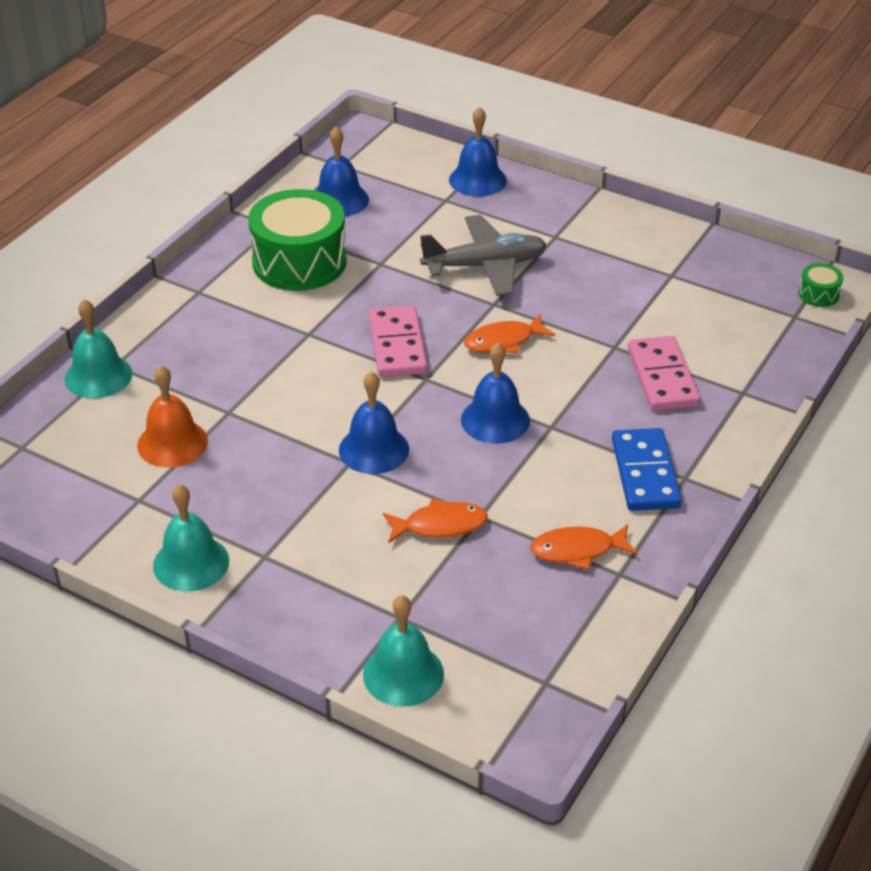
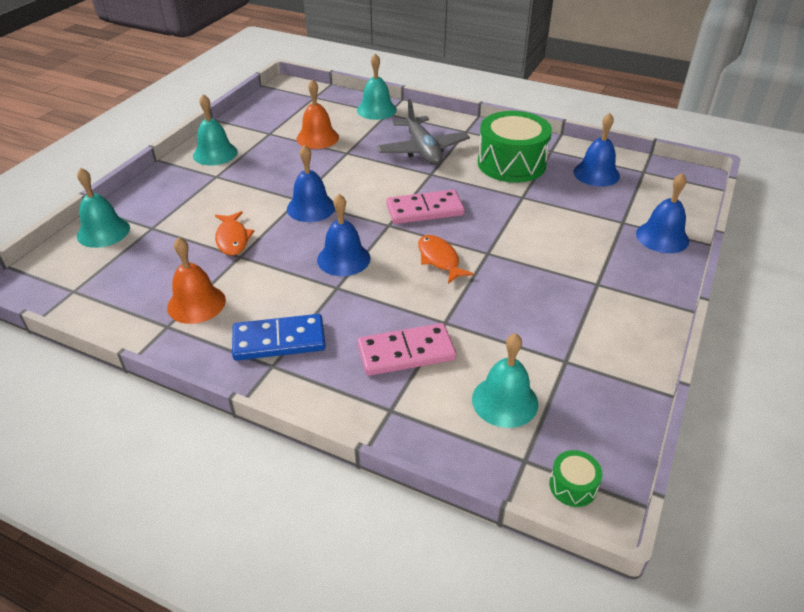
camera: 85 degrees right, 0 degrees up
(485, 266) = (537, 246): grey plane -> grey plane (422, 150)
(577, 550) = (196, 303): orange fish -> orange bell
(726, 319) = (505, 401): none -> turquoise bell

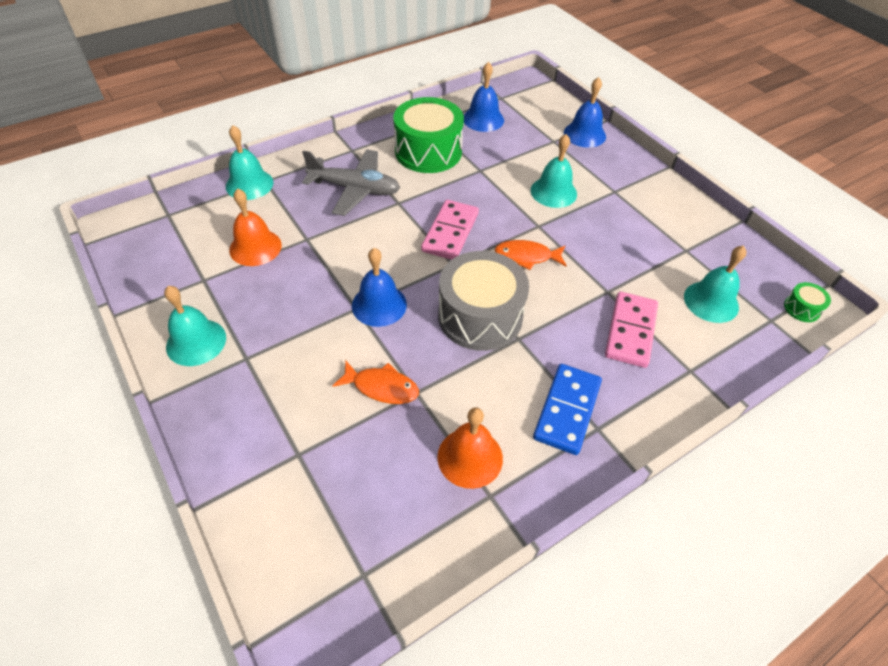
camera: 60 degrees left, 10 degrees up
(103, 232) = (263, 508): turquoise bell -> turquoise bell (553, 192)
(343, 259) = (480, 316): blue bell -> grey drum

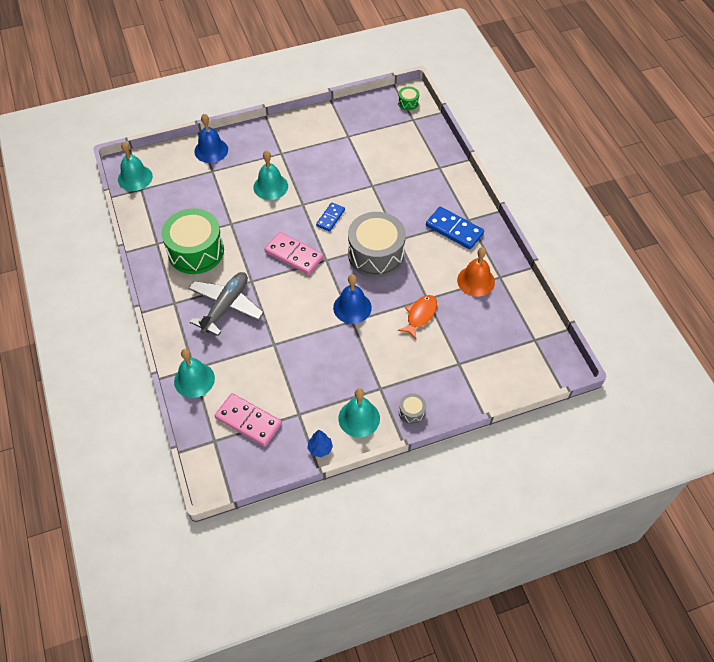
camera: 75 degrees left, 5 degrees up
(150, 309) = (320, 448): none -> blue tree
(206, 402) = (412, 412): none -> grey drum
(255, 247) = (273, 378): orange bell -> none
(483, 119) = (166, 207): blue bell -> none
(526, 256) = (330, 218): orange fish -> blue domino
(630, 331) = (406, 184): pink domino -> pink domino (248, 421)
(711, 301) = (393, 140): turquoise bell -> turquoise bell (135, 177)

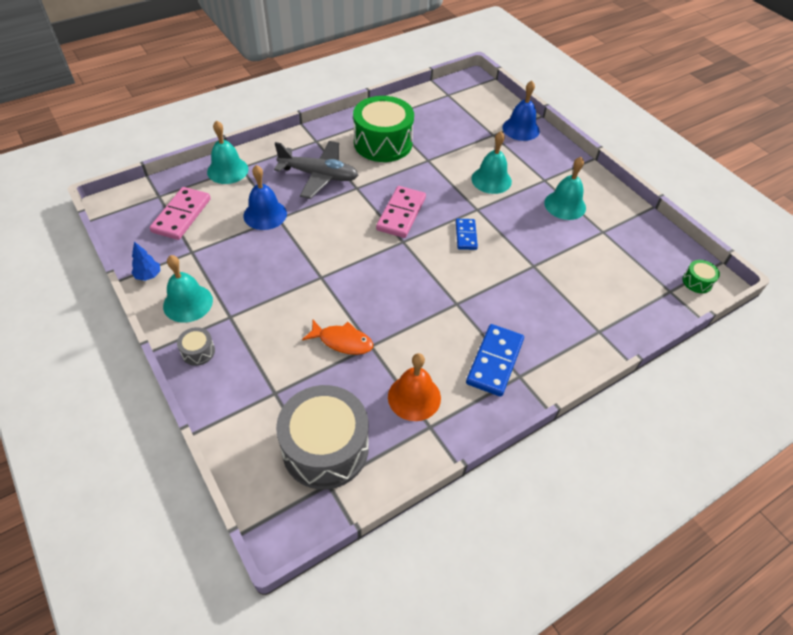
camera: 75 degrees right, 5 degrees down
(135, 177) = (460, 88): turquoise bell -> turquoise bell (565, 205)
(330, 218) = (466, 235): blue domino -> blue domino turned 75 degrees clockwise
(352, 307) = (340, 274): blue bell -> blue bell (265, 214)
(376, 254) = (425, 285): grey drum -> grey drum (325, 448)

